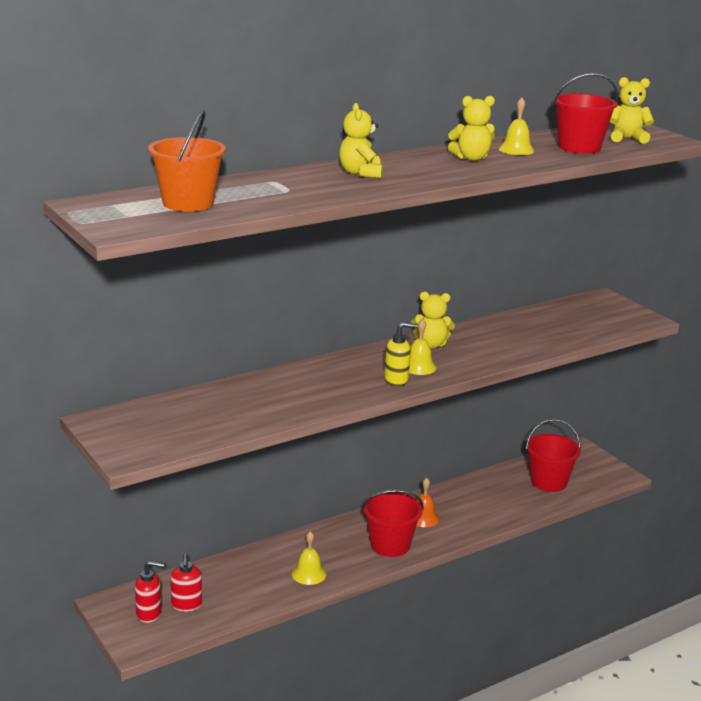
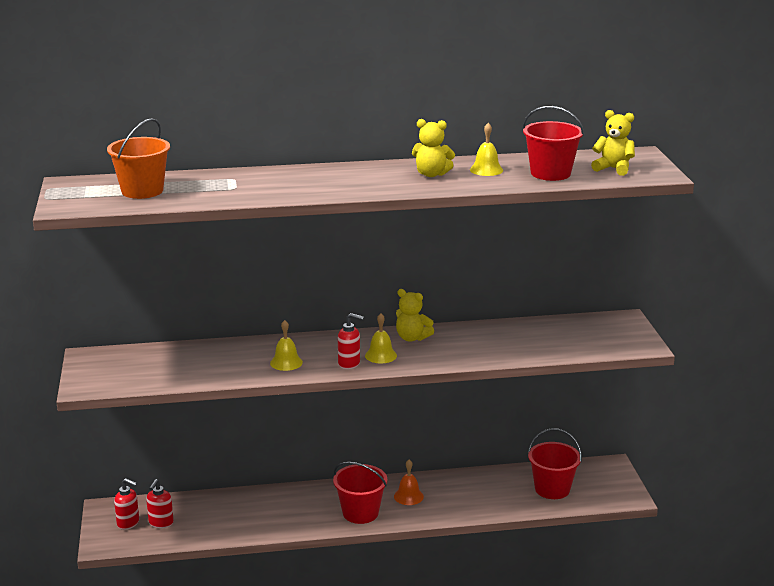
camera: 25 degrees right, 0 degrees up
(309, 574) = (274, 521): yellow bell -> yellow bell (286, 362)
(360, 173) = (314, 179): yellow teddy bear -> none
(396, 380) = (349, 364): yellow soap dispenser -> red soap dispenser

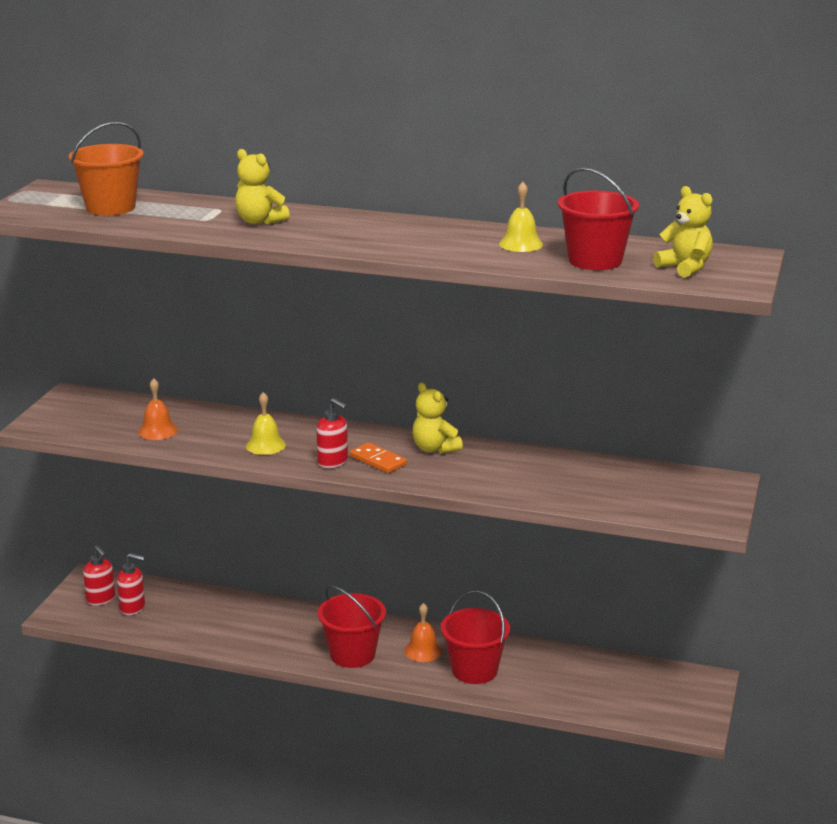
camera: 25 degrees right, 0 degrees up
(161, 523) = (133, 608): red soap dispenser -> red soap dispenser turned 120 degrees counterclockwise
(190, 369) = (157, 431): none -> orange bell
(381, 355) = (378, 460): yellow bell -> orange domino
(431, 174) = (448, 239): yellow teddy bear -> yellow teddy bear (259, 221)
(552, 489) = (605, 688): red bucket -> red bucket (474, 670)

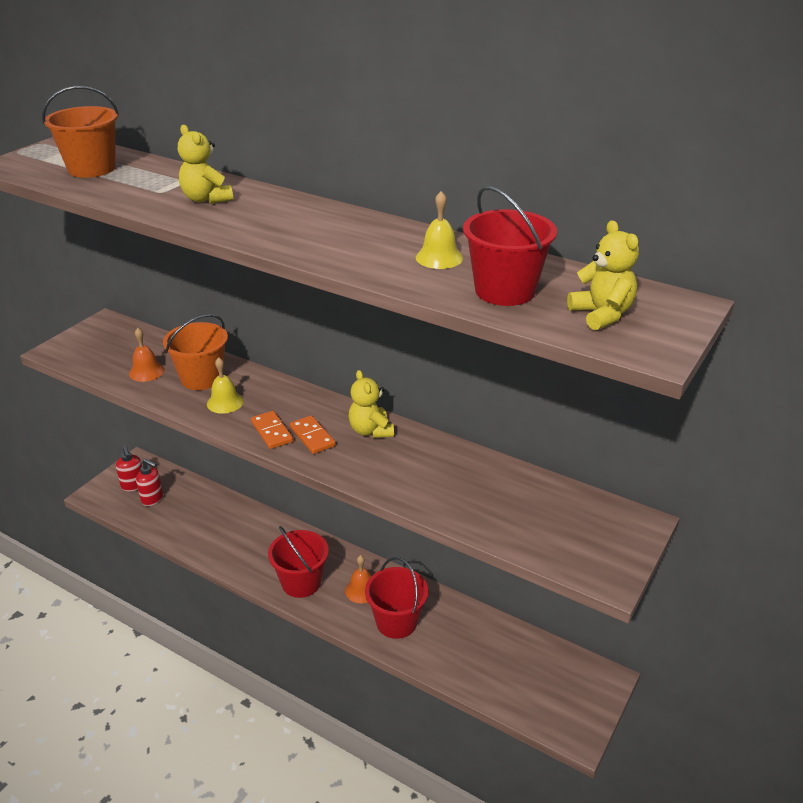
camera: 15 degrees right, 10 degrees up
(224, 429) = (201, 378): none -> orange bucket
(333, 462) = (271, 432): red soap dispenser -> orange domino

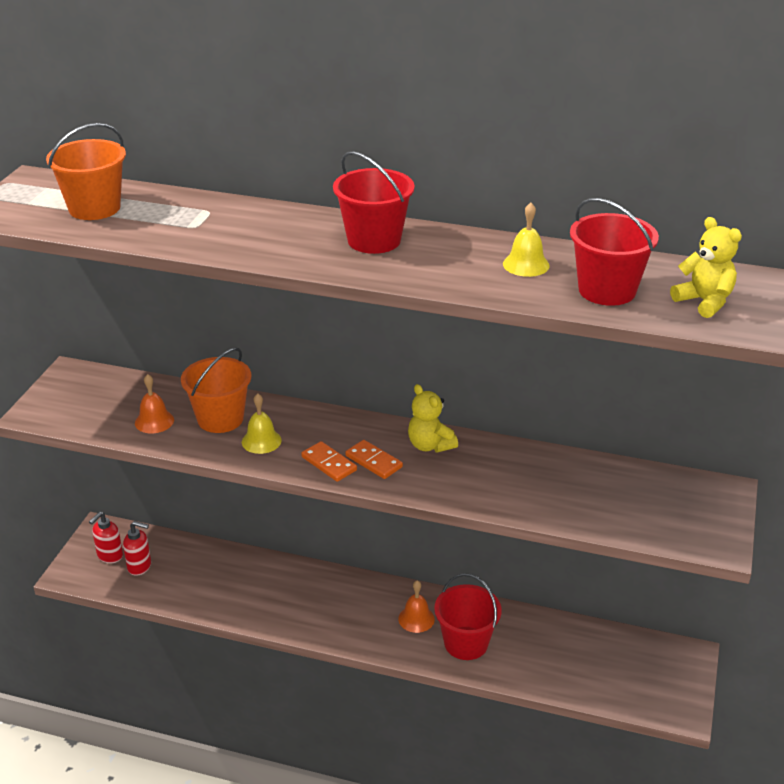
camera: 15 degrees left, 0 degrees up
(133, 485) = (109, 556): red soap dispenser -> red soap dispenser turned 75 degrees clockwise
(206, 199) = (249, 229): yellow teddy bear -> none
(301, 582) = (349, 623): red bucket -> red bucket (374, 240)

